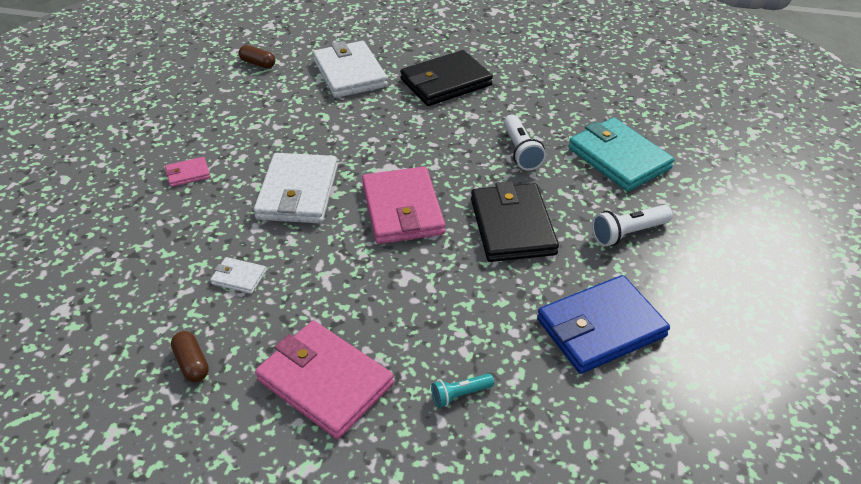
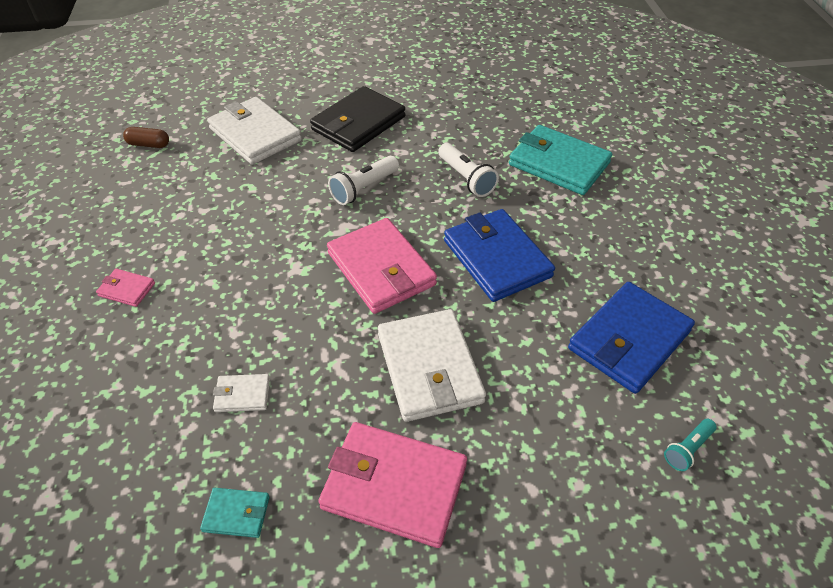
camera: 20 degrees left, 5 degrees up
(188, 174) = (127, 289): pink wallet -> pink wallet turned 60 degrees clockwise
(192, 363) = (236, 514): brown capsule -> turquoise wallet
(298, 192) = (262, 279): white wallet -> white wallet (429, 368)
(460, 395) = (536, 454): turquoise flashlight -> turquoise flashlight (687, 449)
(512, 226) = (497, 258): black wallet -> blue wallet
(628, 233) = (604, 237): white flashlight -> white flashlight (364, 188)

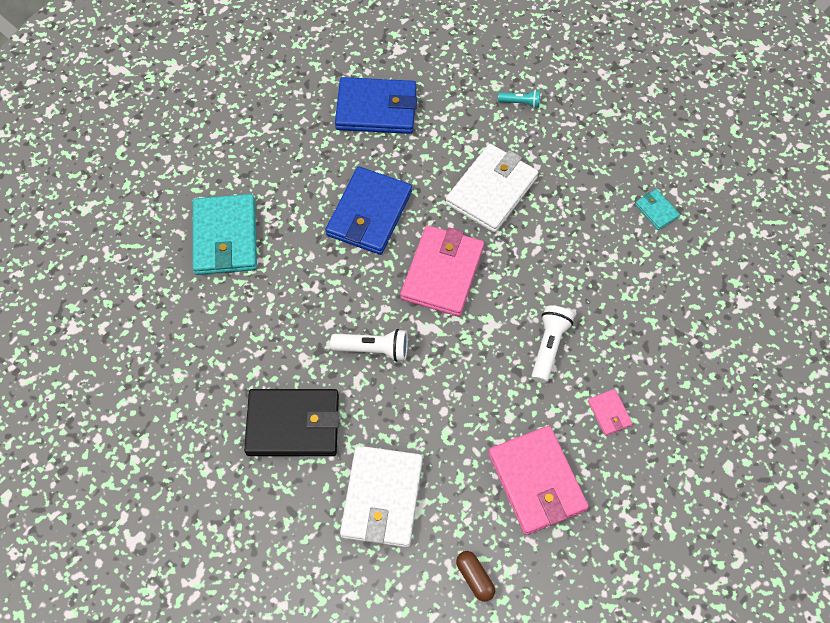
camera: 130 degrees left, 15 degrees up
(242, 395) = (601, 268): white wallet -> none
(394, 486) = (574, 157): pink wallet -> pink wallet (536, 481)
(466, 178) = (299, 287): white flashlight -> white flashlight (549, 346)
(687, 449) = (430, 53): turquoise flashlight -> turquoise flashlight (520, 103)

